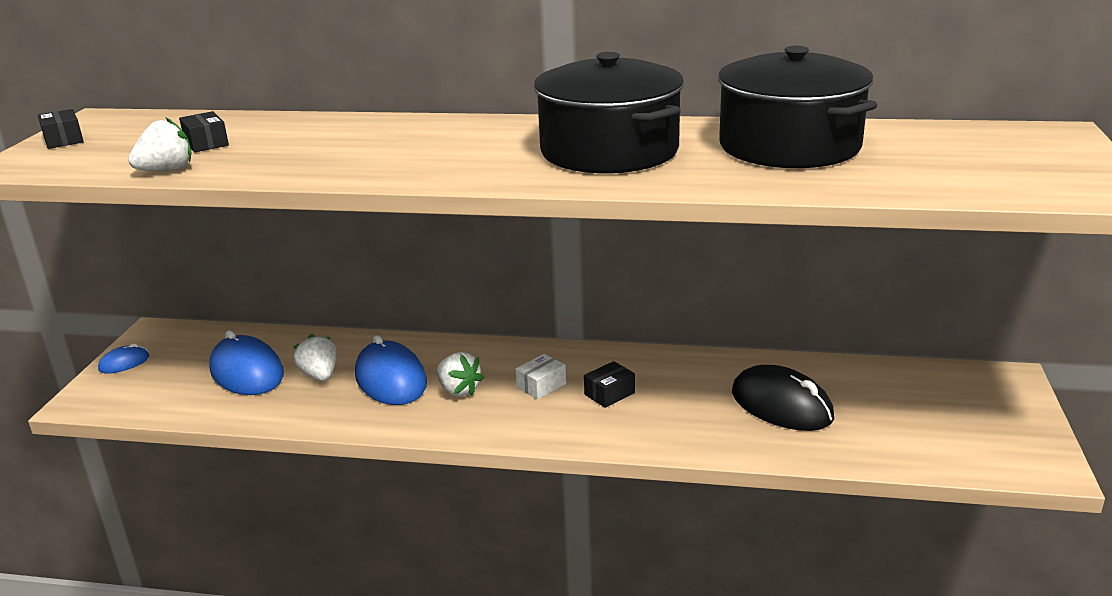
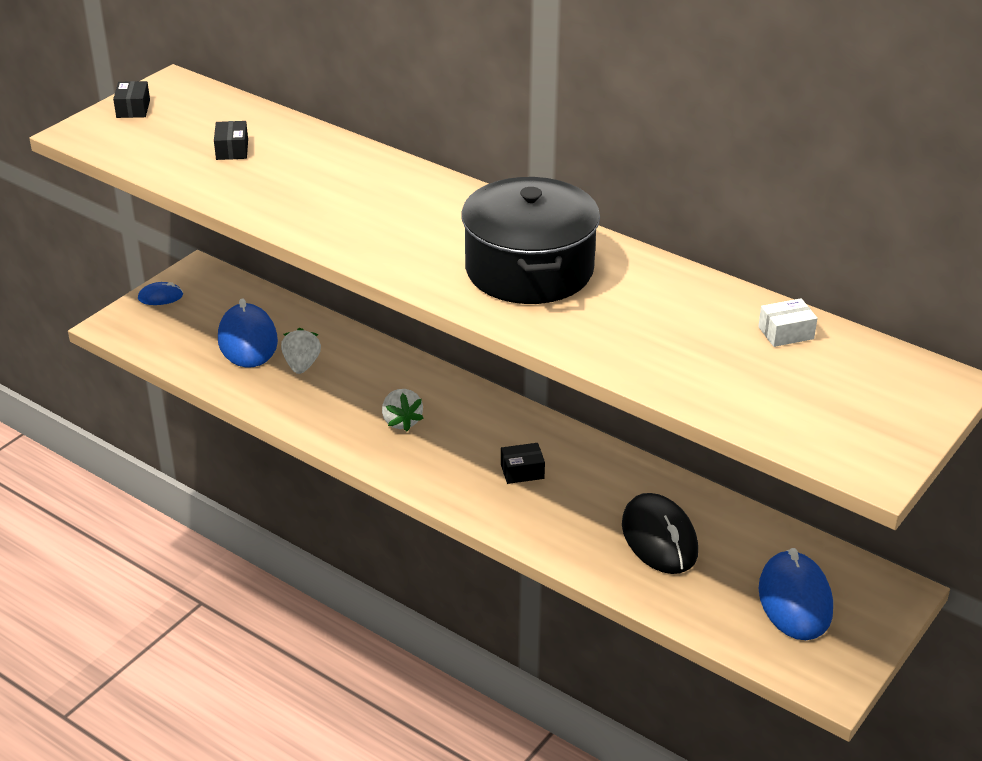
camera: 25 degrees right, 10 degrees up
(166, 170) = (183, 177): white strawberry -> none
(391, 379) = (355, 390): blue mouse -> blue mouse (795, 600)
(541, 386) = (472, 442): white box -> white box (786, 333)
(789, 146) = (683, 315): black pot -> none

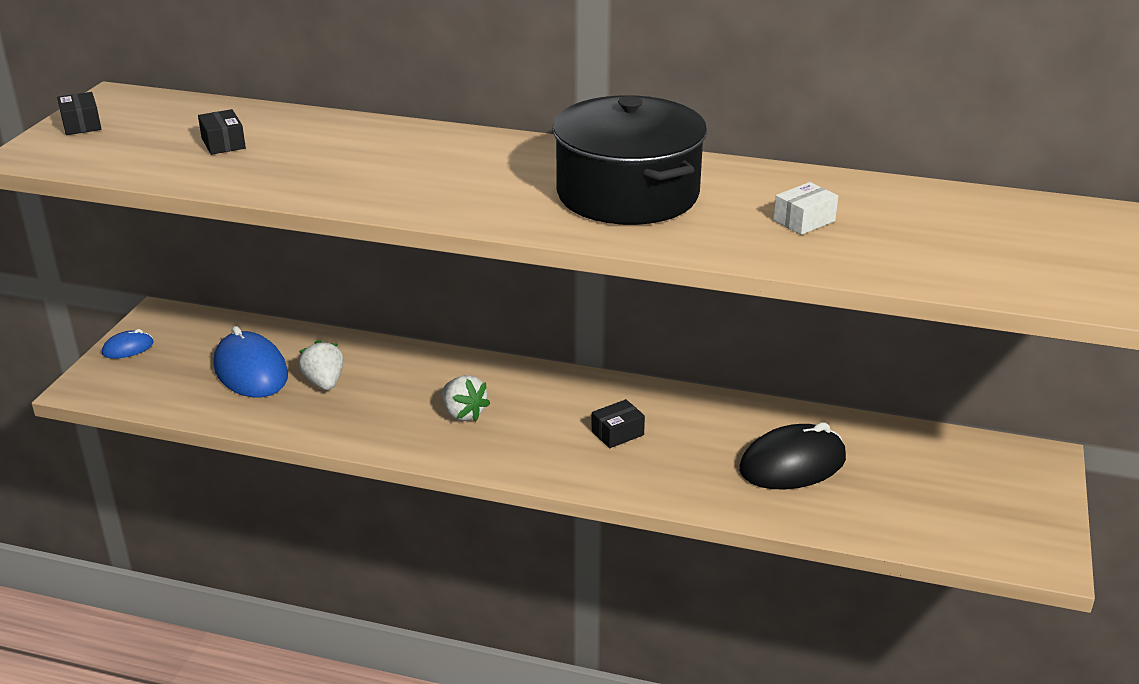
camera: 20 degrees left, 5 degrees down
(659, 538) = (792, 464): black mouse -> black mouse turned 75 degrees counterclockwise
(786, 333) = (923, 202): white box -> white box (804, 220)
(795, 600) = (957, 490): blue mouse -> none

